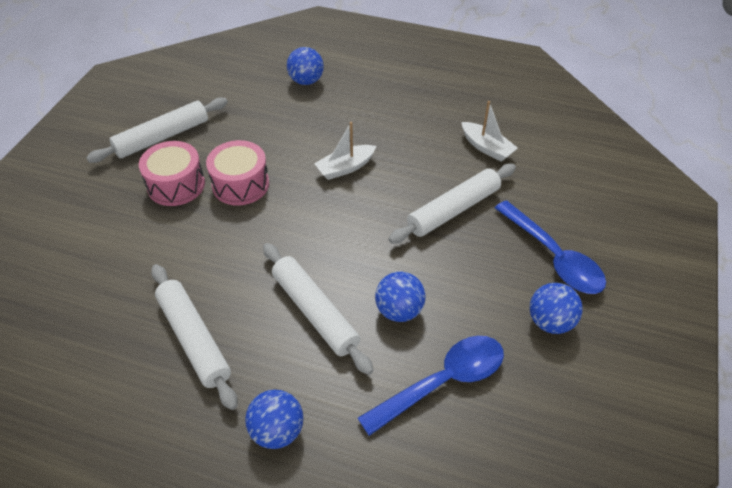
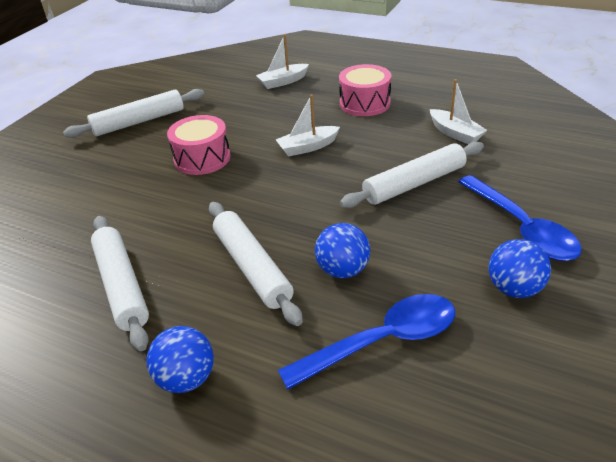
camera: 10 degrees right, 10 degrees down
(176, 185) = (141, 157): pink drum -> pink drum (365, 103)
(306, 81) = (283, 82): blue ball -> white boat

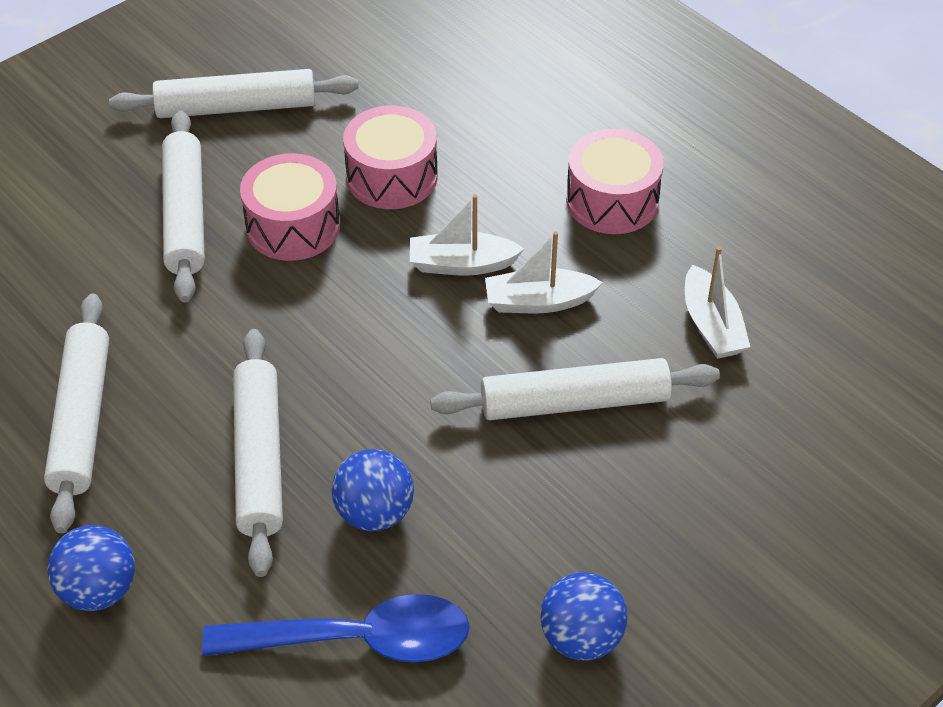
camera: 20 degrees right, 10 degrees up
(135, 171) = (185, 215): none -> white rolling pin
(244, 125) = (392, 176): none -> pink drum
(283, 82) = (509, 96): white boat -> white boat (538, 302)
(521, 227) = (671, 546): blue spoon -> none

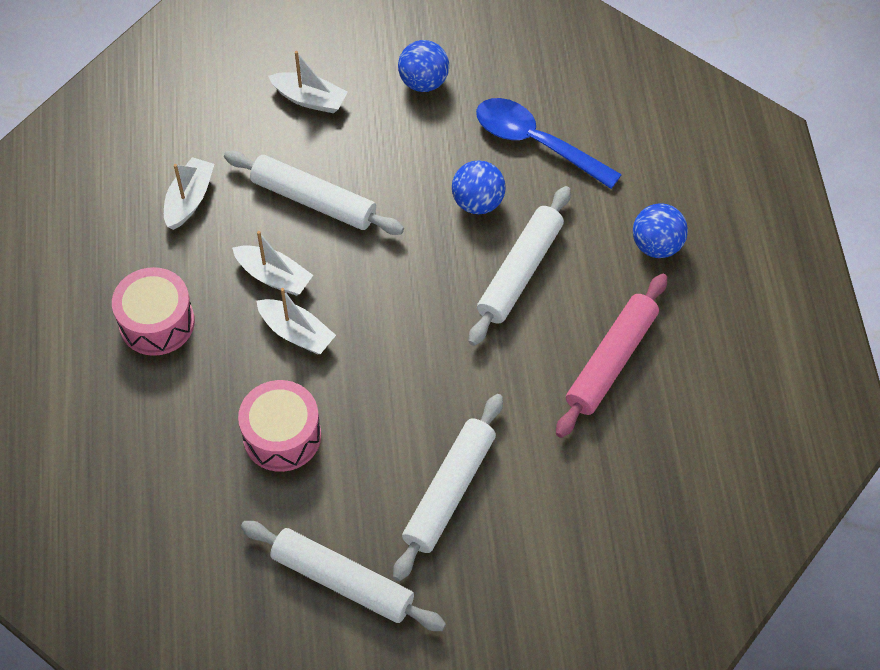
camera: 145 degrees left, 10 degrees up
(81, 419) = (611, 361): white rolling pin -> pink rolling pin
(293, 226) = (382, 434): pink drum -> none
(703, 521) = (310, 99): none -> white boat

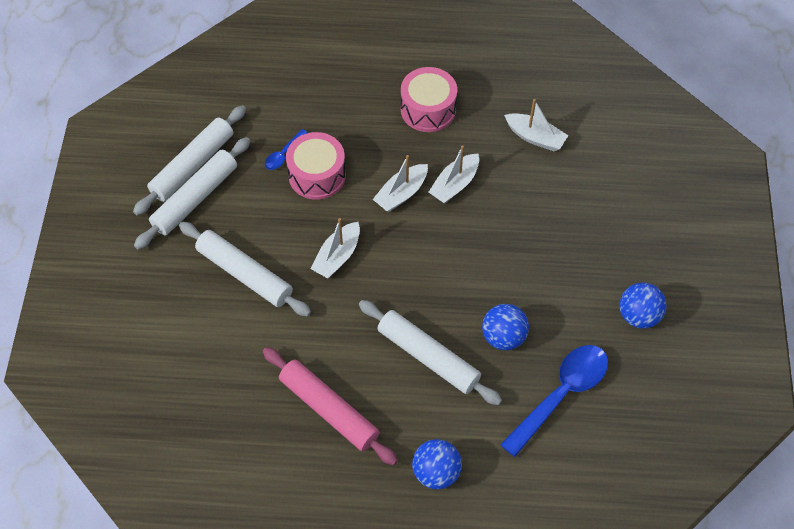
camera: 100 degrees right, 0 degrees up
(253, 484) = (283, 154): none -> blue spoon
(310, 99) = (627, 228): white boat -> white boat (337, 256)
(314, 200) = (522, 219): white rolling pin -> white rolling pin (193, 166)

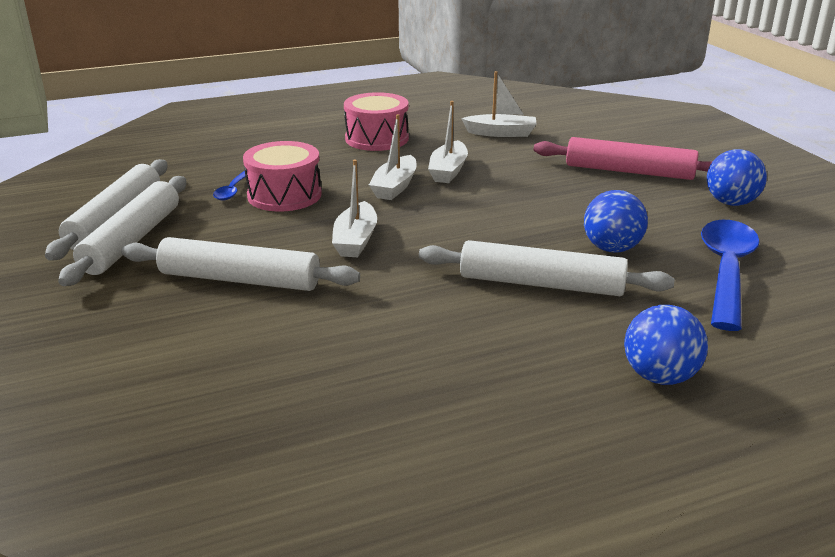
camera: 25 degrees left, 30 degrees down
(328, 410) = (454, 362): pink rolling pin -> pink rolling pin (629, 171)

